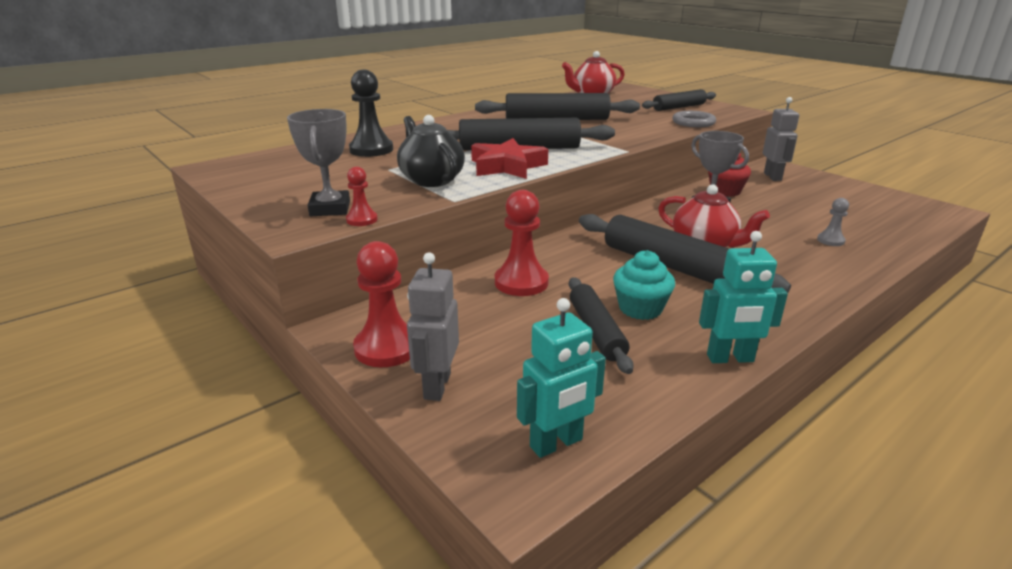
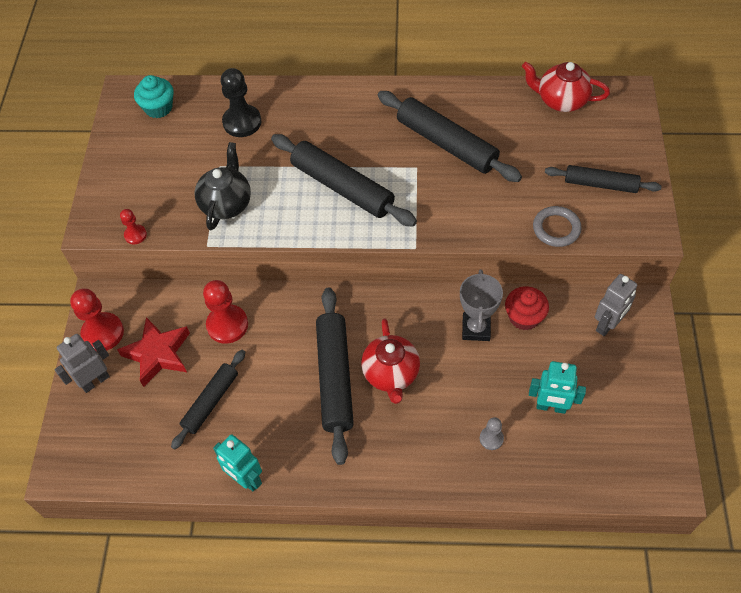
camera: 45 degrees right, 30 degrees up
(330, 209) = (133, 207): grey trophy -> none
(507, 166) = (296, 214): red star -> red star (158, 354)
(556, 443) = (100, 460): turquoise robot -> turquoise robot (551, 407)
(640, 308) = (258, 402): turquoise cupcake -> turquoise cupcake (158, 108)

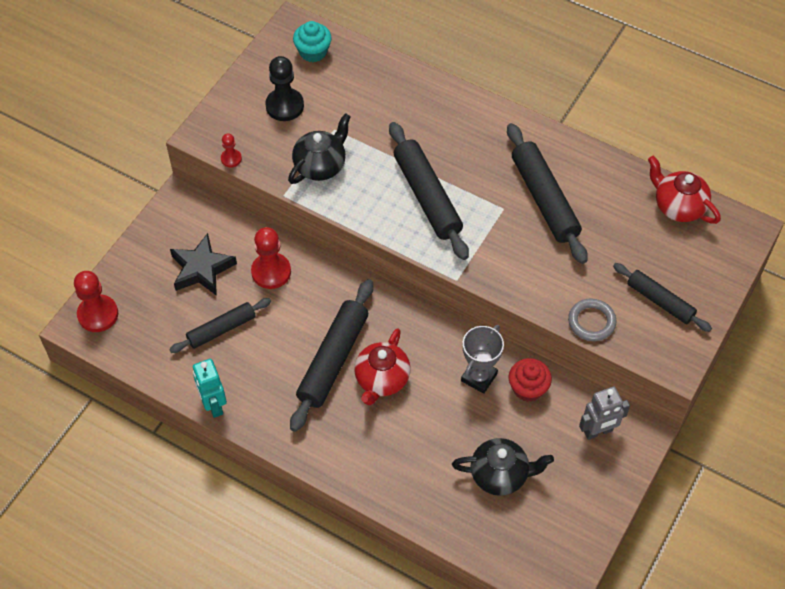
camera: 25 degrees right, 0 degrees up
(95, 381) = (140, 267): grey robot -> none
(103, 333) = (168, 230): red pawn -> red pawn (98, 314)
(158, 354) = (202, 269): red star -> black star
(242, 122) = (376, 97): black pawn -> black pawn (284, 106)
(491, 438) = (432, 475): grey pawn -> none
(551, 407) = (500, 475): turquoise robot -> black teapot

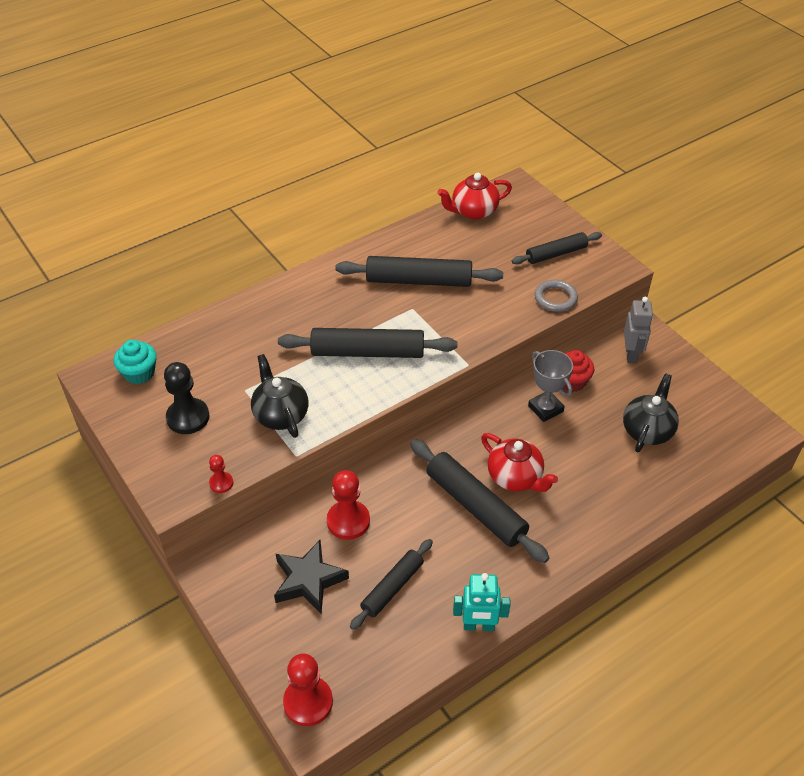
camera: 65 degrees left, 10 degrees down
(221, 329) = (392, 587): black rolling pin -> black rolling pin turned 45 degrees clockwise

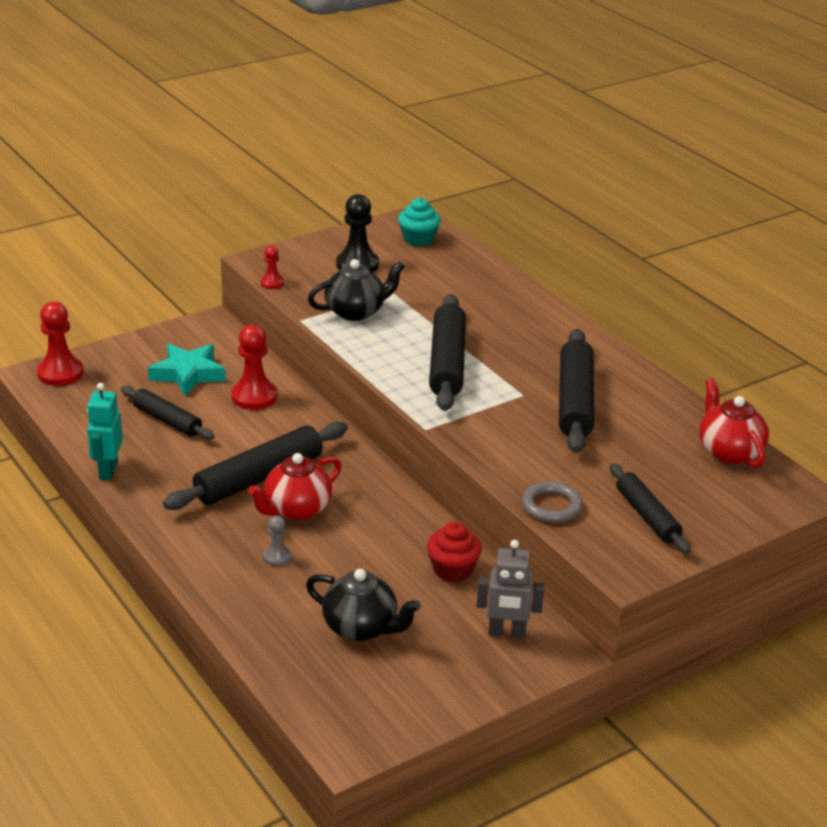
camera: 90 degrees right, 15 degrees down
(308, 580) = (188, 374): black star -> turquoise star
(545, 409) = (404, 543): grey trophy -> none
(579, 485) = (277, 557): none -> grey pawn

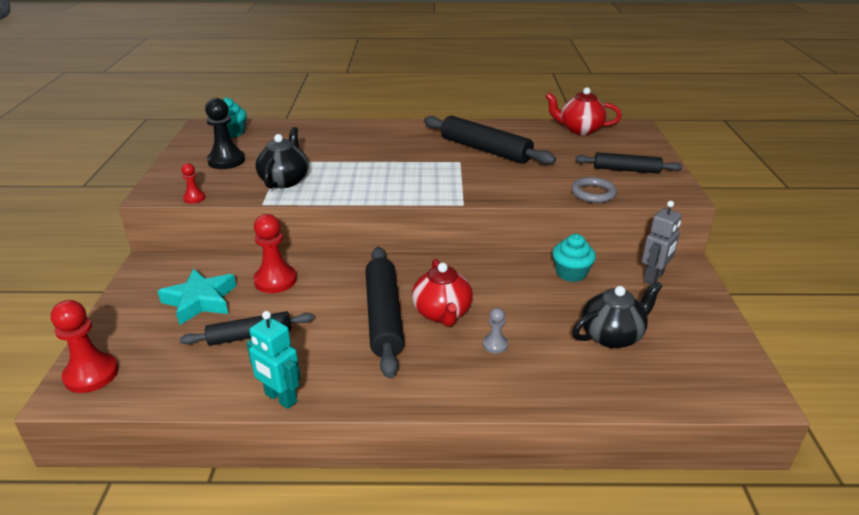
camera: 55 degrees left, 0 degrees up
(447, 363) = (393, 172): black rolling pin -> none
(452, 570) = (571, 273): red cupcake -> turquoise cupcake

